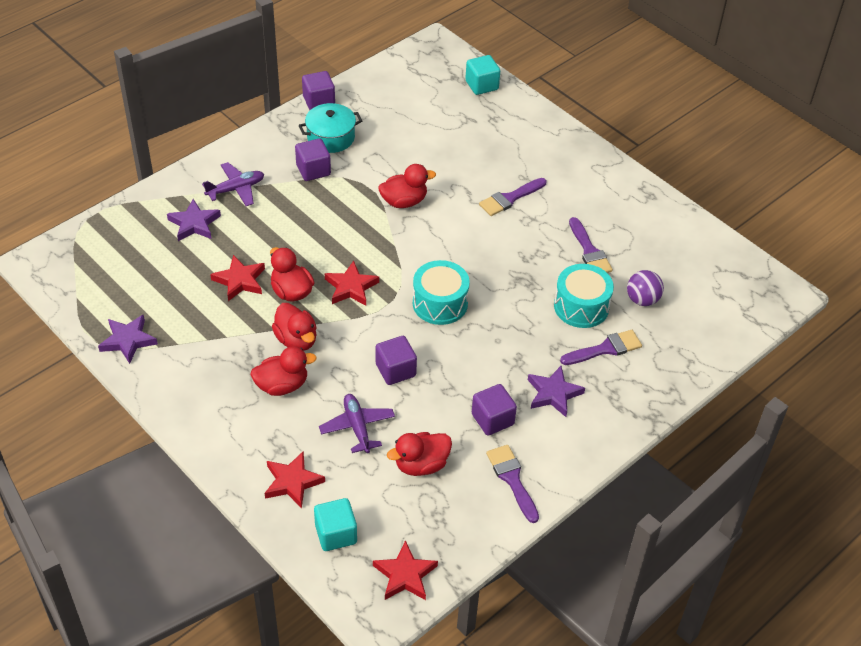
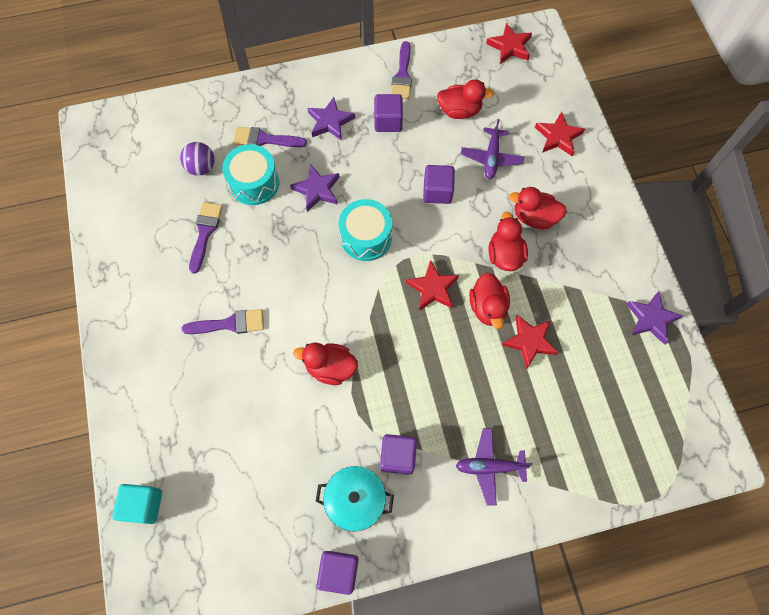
camera: 150 degrees left, 20 degrees up
(194, 224) = (549, 436): purple star -> purple star (317, 190)
(336, 534) = (543, 89): turquoise cube -> none

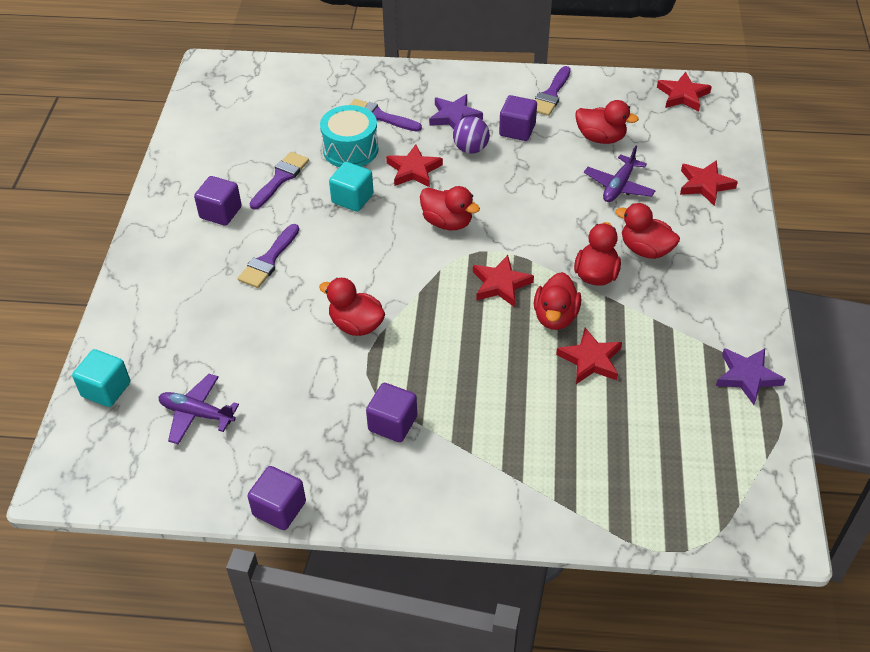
camera: 20 degrees right, 20 degrees down
(201, 167) = (303, 125): purple ball -> purple ball (471, 149)
(230, 324) = (268, 260): purple brush -> purple brush turned 105 degrees clockwise
(276, 236) = (352, 198): none -> turquoise cube
(317, 190) = (413, 170): purple star -> red star
(355, 500) = (328, 449): turquoise pot -> none
(366, 237) = (447, 222): turquoise drum -> red duck
(437, 192) = (544, 201): purple cube -> purple cube (220, 212)
(489, 467) = (492, 462): purple plane -> purple plane (197, 414)

